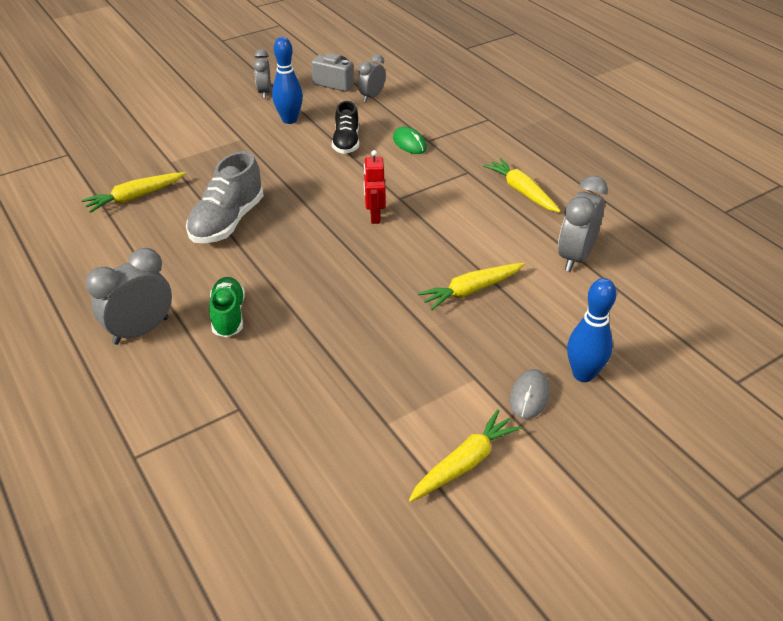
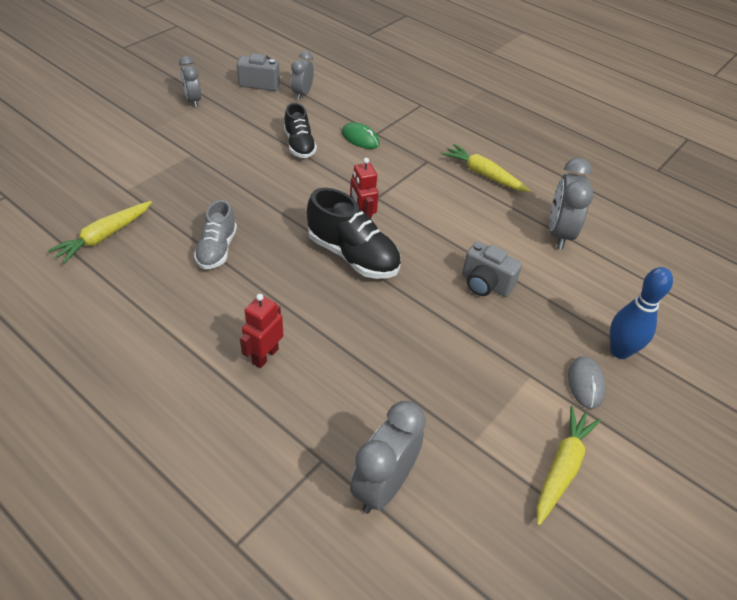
camera: 20 degrees left, 5 degrees up
(141, 331) = (178, 392): grey clock -> grey clock (383, 485)
(227, 222) = (217, 249): grey shoe -> grey shoe, size x0.65
(228, 316) = (265, 356): green shoe -> red robot
(289, 120) = (232, 127): blue bowling pin -> none
(351, 246) = (353, 256): none -> black shoe
(471, 290) = (485, 284): yellow carrot -> grey camera

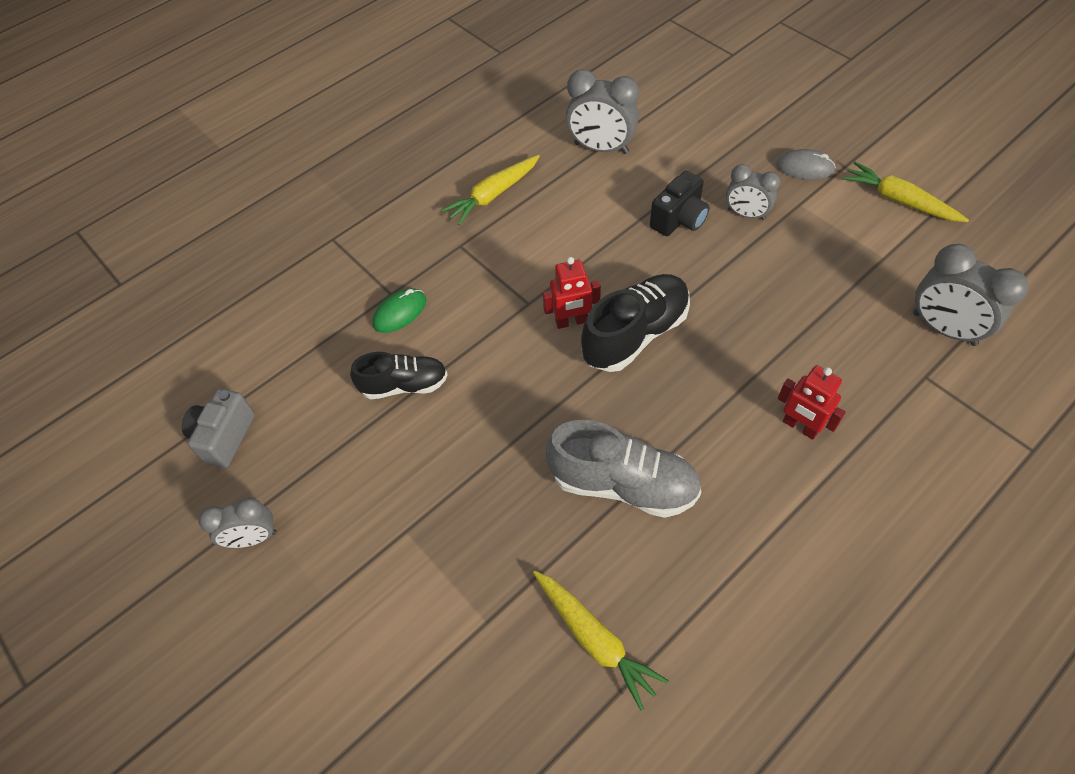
camera: 75 degrees left, 10 degrees up
(217, 249) = (623, 484): grey shoe -> grey shoe, size x1.53
(302, 94) = (270, 378): grey clock -> grey clock (746, 214)
(485, 284) = (679, 220): grey camera -> black camera
(620, 351) = (763, 137): blue bowling pin -> none

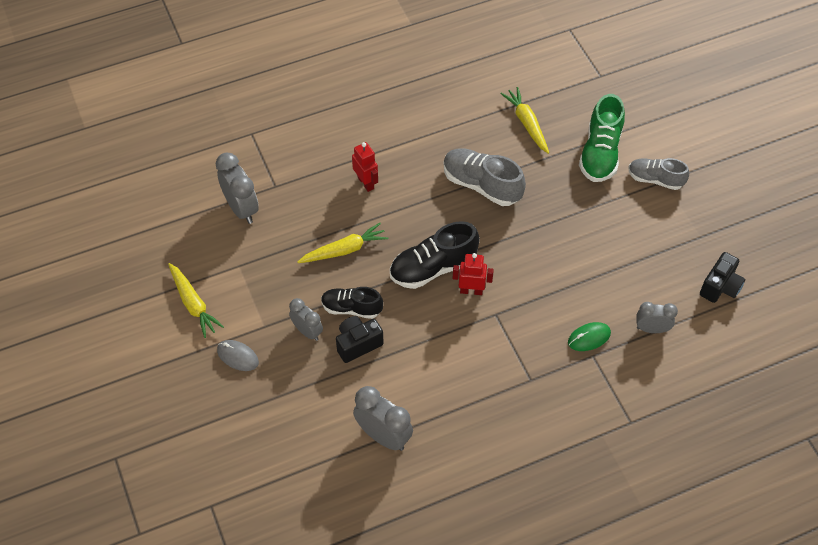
camera: 165 degrees left, 0 degrees up
(224, 437) = (720, 287): grey camera -> black camera
(253, 538) = (702, 222): grey clock -> grey clock (651, 329)
(339, 596) = (655, 179): none -> grey shoe
(404, 385) = (596, 283): black shoe -> black shoe (351, 308)
(445, 618) = (600, 153): none -> green shoe
(493, 195) = (490, 419): yellow carrot -> yellow carrot (344, 250)

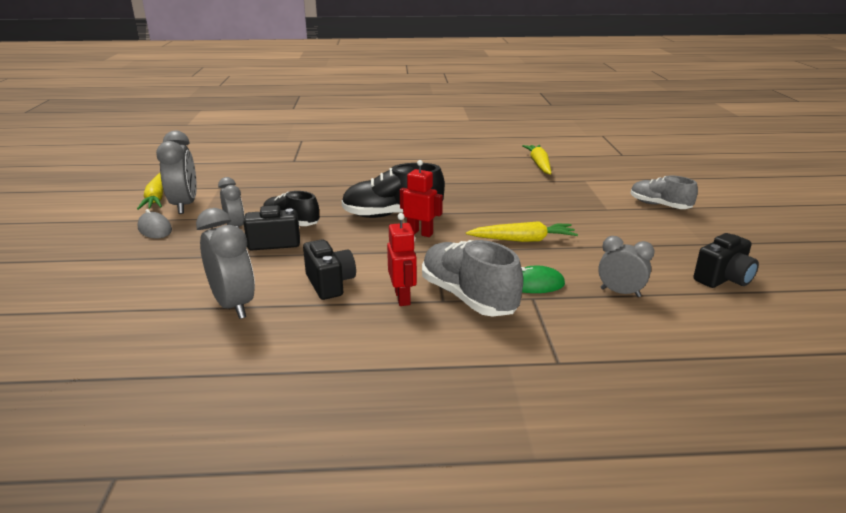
camera: 20 degrees right, 30 degrees down
(241, 208) = (255, 165): grey clock -> grey clock (185, 205)
(344, 250) = (318, 194): yellow carrot -> yellow carrot (523, 240)
(366, 183) = (371, 169): red robot -> red robot (402, 298)
(438, 387) = (330, 284): none -> black camera
(481, 185) = (475, 184): grey shoe -> grey shoe (468, 297)
(600, 153) = (605, 186): green shoe -> none

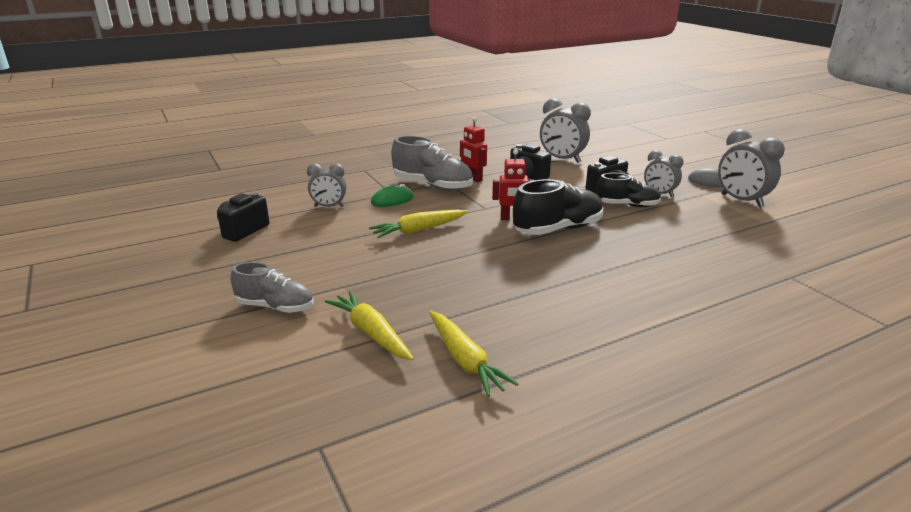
camera: 155 degrees right, 0 degrees up
(156, 198) = (782, 202): yellow carrot -> yellow carrot (371, 333)

